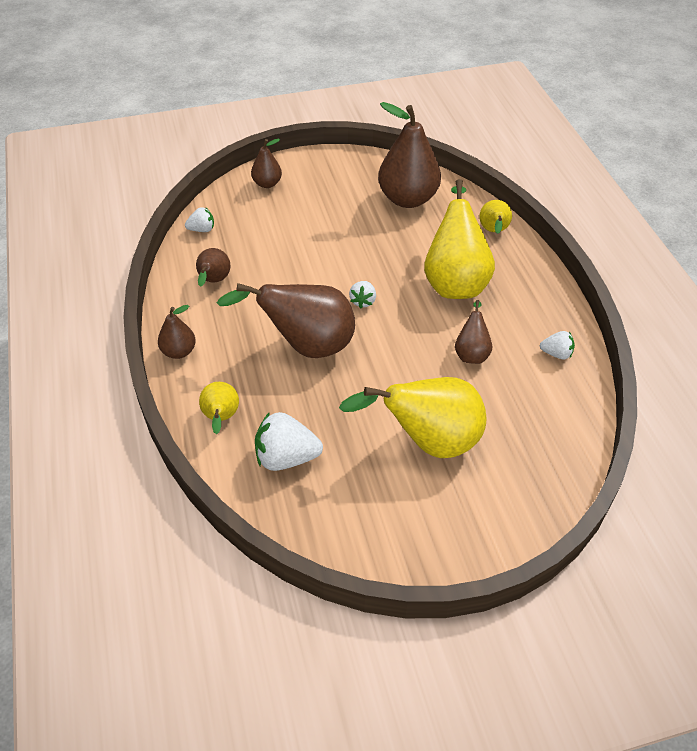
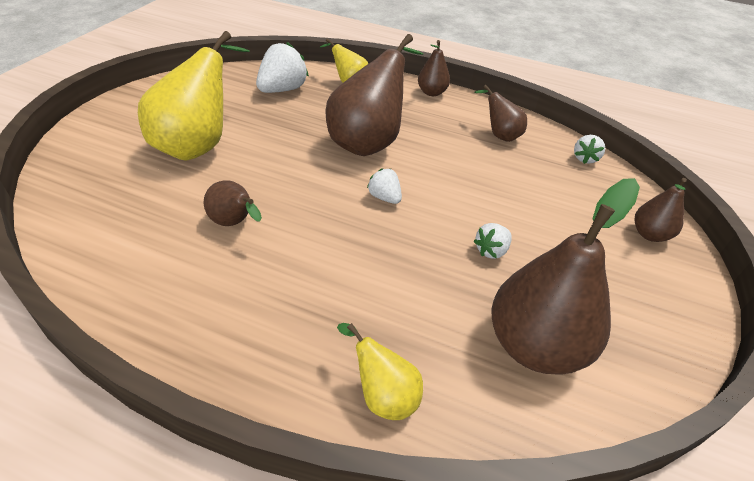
camera: 125 degrees right, 5 degrees down
(454, 281) = (336, 280): yellow pear -> none
(556, 354) = (143, 284): white strawberry -> white strawberry (491, 250)

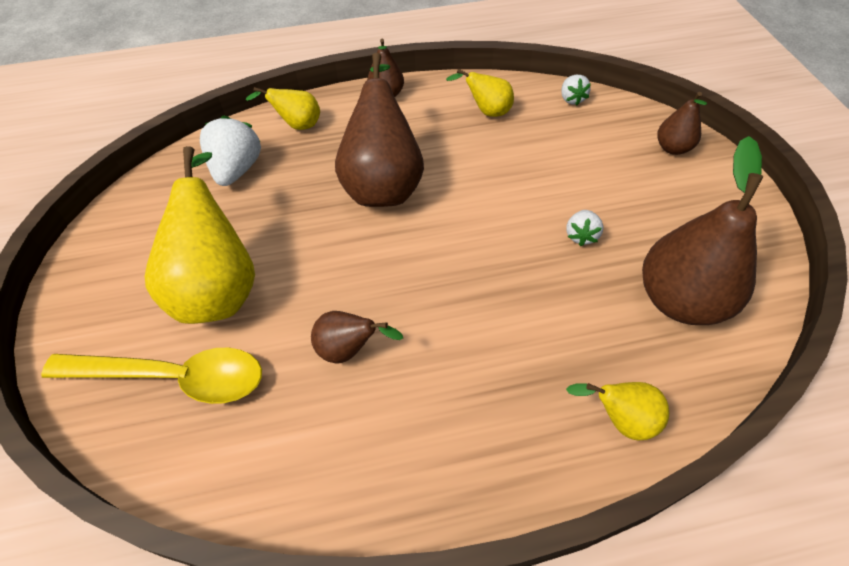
camera: 30 degrees left, 10 degrees up
(119, 177) = (173, 377): none -> yellow spoon
(384, 197) = (453, 237): white strawberry -> none
(499, 135) = (487, 111): brown pear -> yellow pear

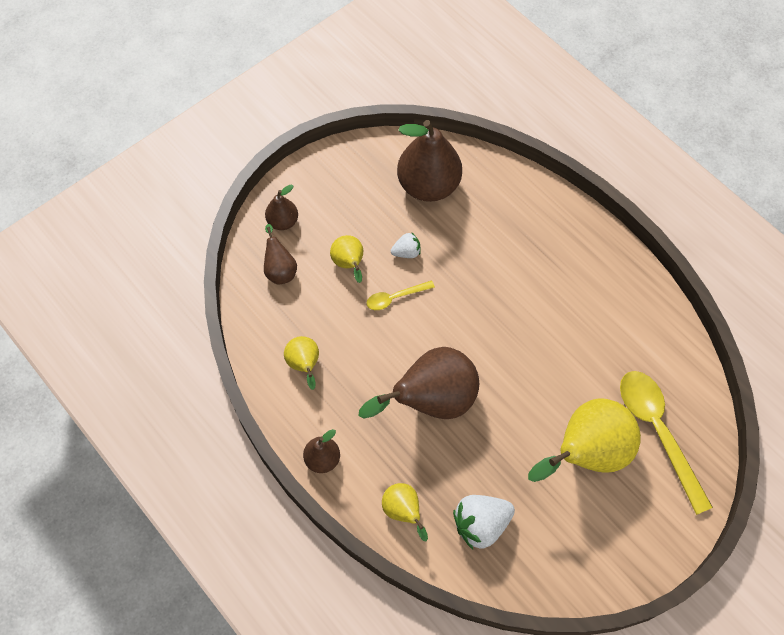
camera: 120 degrees left, 10 degrees up
(349, 350) = (575, 344): brown pear -> brown pear (280, 270)
(523, 202) = (395, 298): none -> yellow spoon
(571, 99) = (254, 307): white strawberry -> none
(620, 419) = (526, 194): yellow pear -> yellow pear (349, 264)

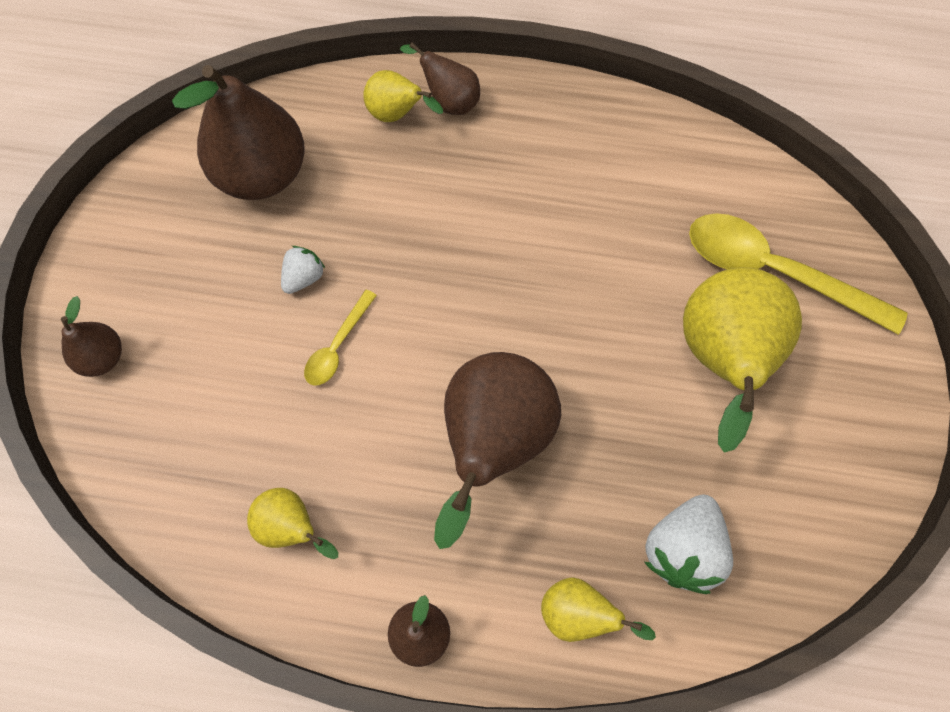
camera: 40 degrees left, 5 degrees up
(280, 270) = (151, 425): brown pear -> brown pear (449, 100)
(349, 264) = (241, 347): yellow pear -> yellow pear (397, 114)

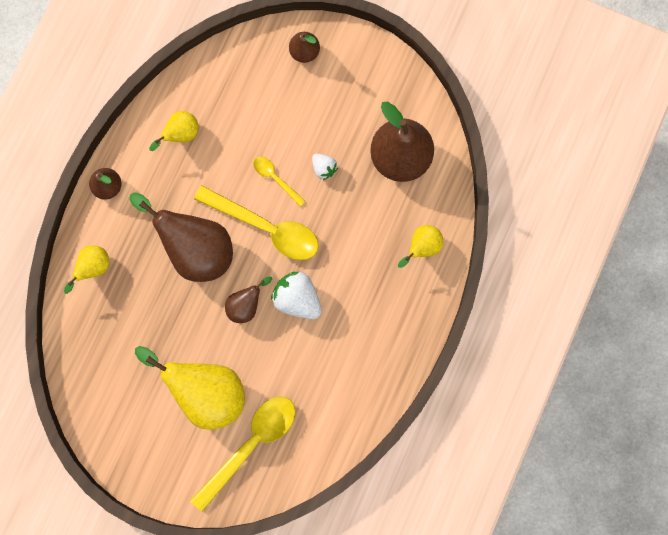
camera: 105 degrees right, 10 degrees up
(424, 339) = (266, 227): none -> yellow spoon
(449, 100) = (424, 282): brown pear -> brown pear (246, 305)
(683, 549) = (108, 332): white strawberry -> white strawberry (297, 299)

